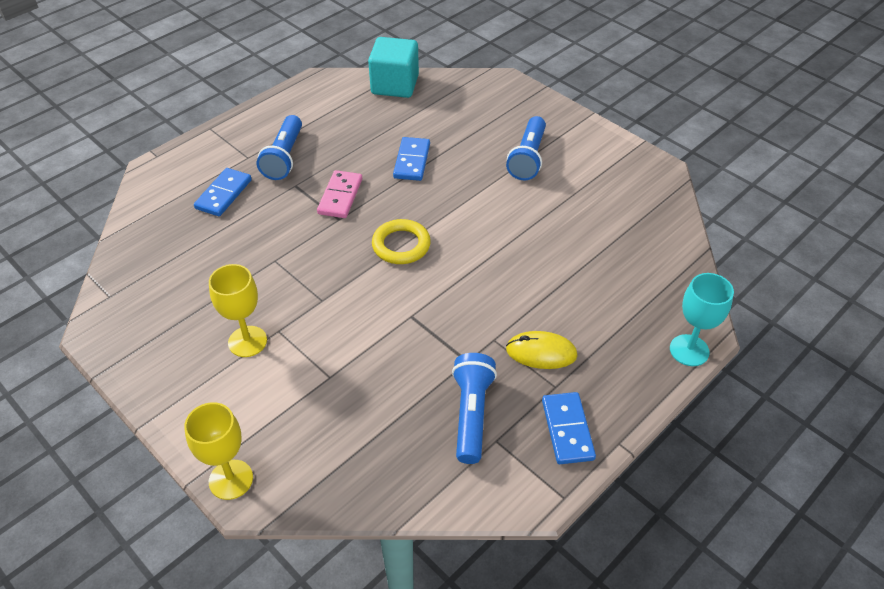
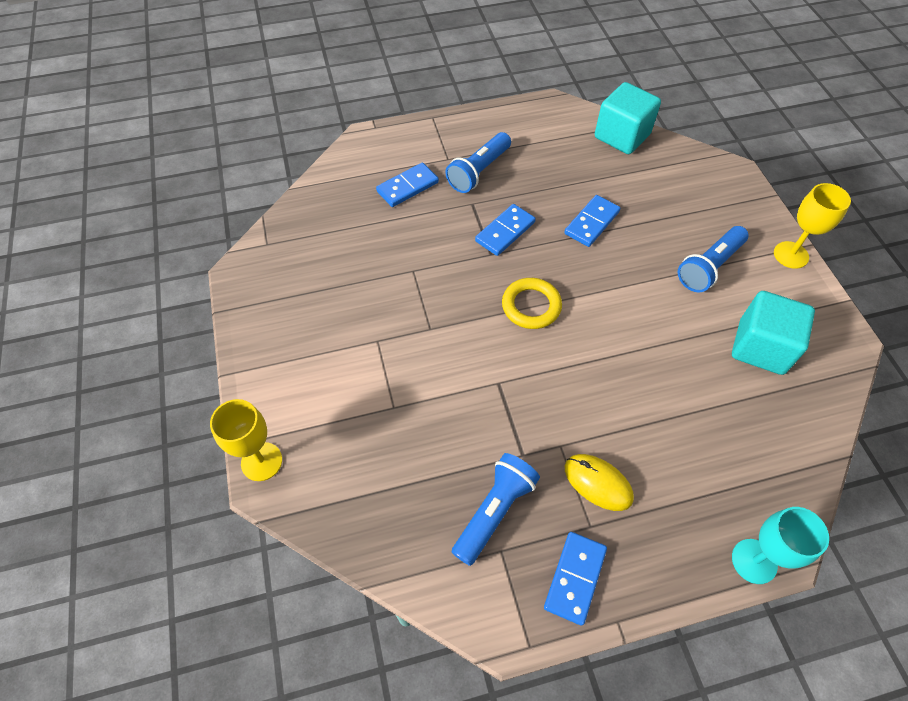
camera: 30 degrees right, 10 degrees up
(247, 341) = (347, 338): yellow goblet -> yellow goblet (791, 255)
(340, 196) = (505, 232): pink domino -> blue domino
(602, 200) = (761, 347): none -> turquoise cube

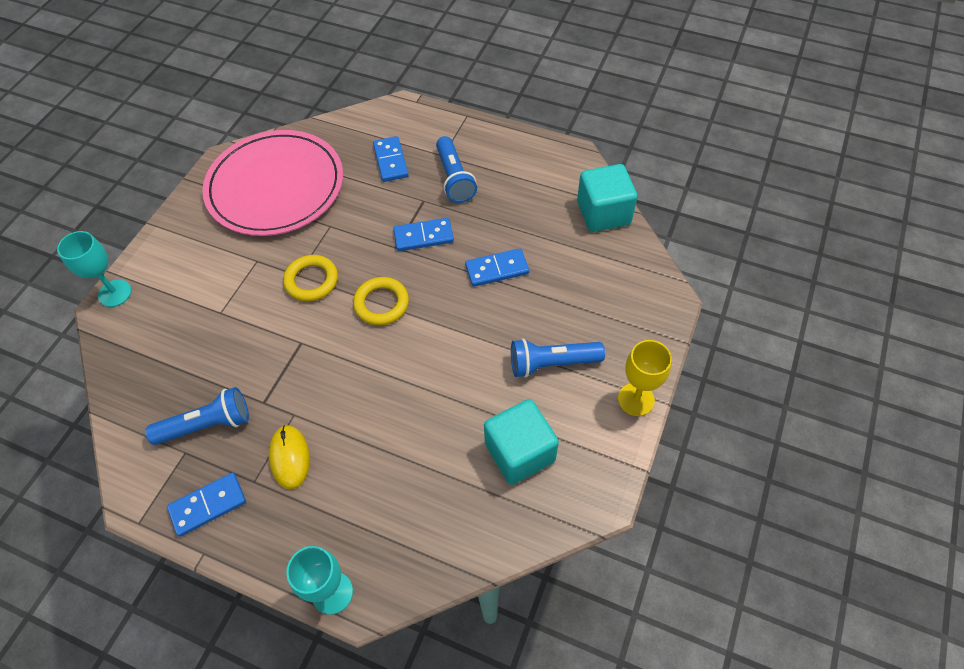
camera: 40 degrees right, 0 degrees up
(261, 461) = (115, 293): yellow goblet -> turquoise goblet
(322, 266) = (275, 186): none -> pink plate
(407, 187) = (391, 161): blue domino -> blue domino turned 75 degrees clockwise
(449, 325) = (311, 281): none -> yellow ring
(479, 172) = (454, 178): blue flashlight -> blue flashlight turned 90 degrees counterclockwise

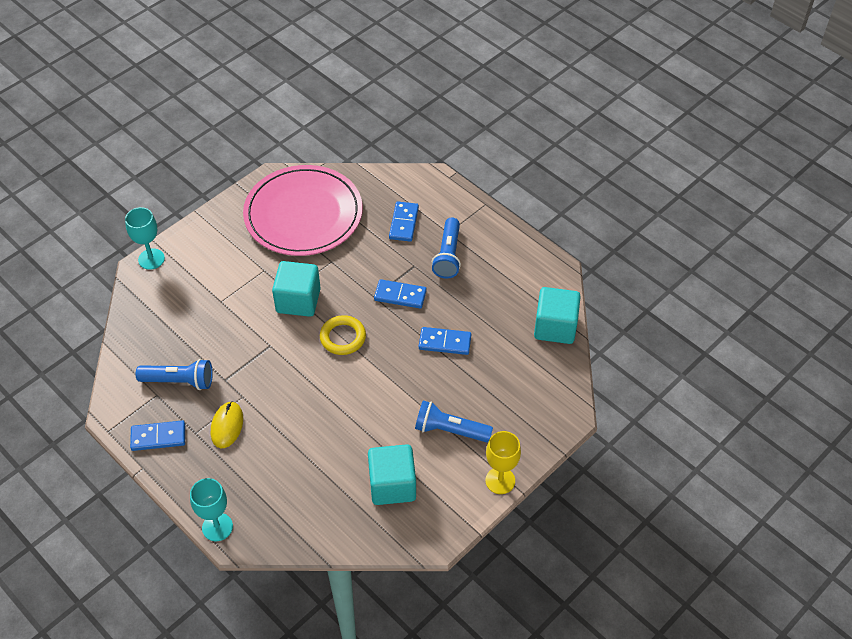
camera: 20 degrees right, 5 degrees down
(311, 281) = (298, 300): yellow ring -> turquoise cube

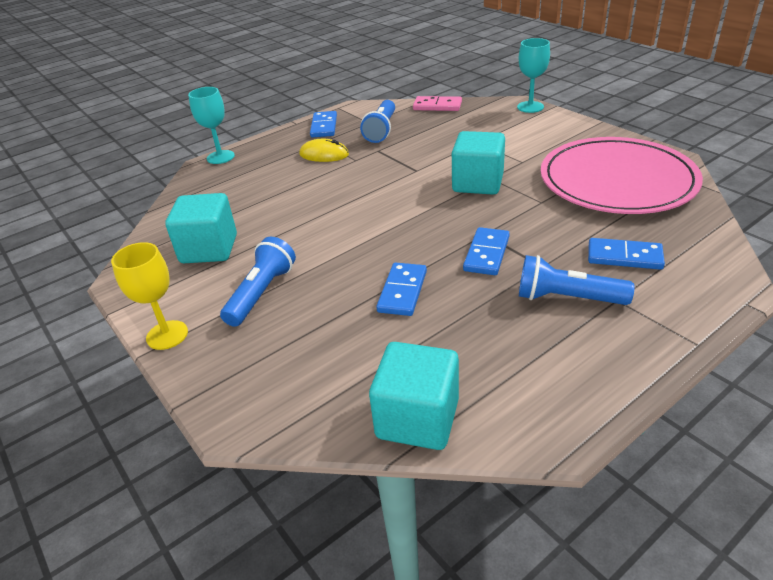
camera: 100 degrees right, 15 degrees down
(129, 335) = (437, 106): none -> pink domino
(343, 337) = (421, 213): yellow ring -> none

